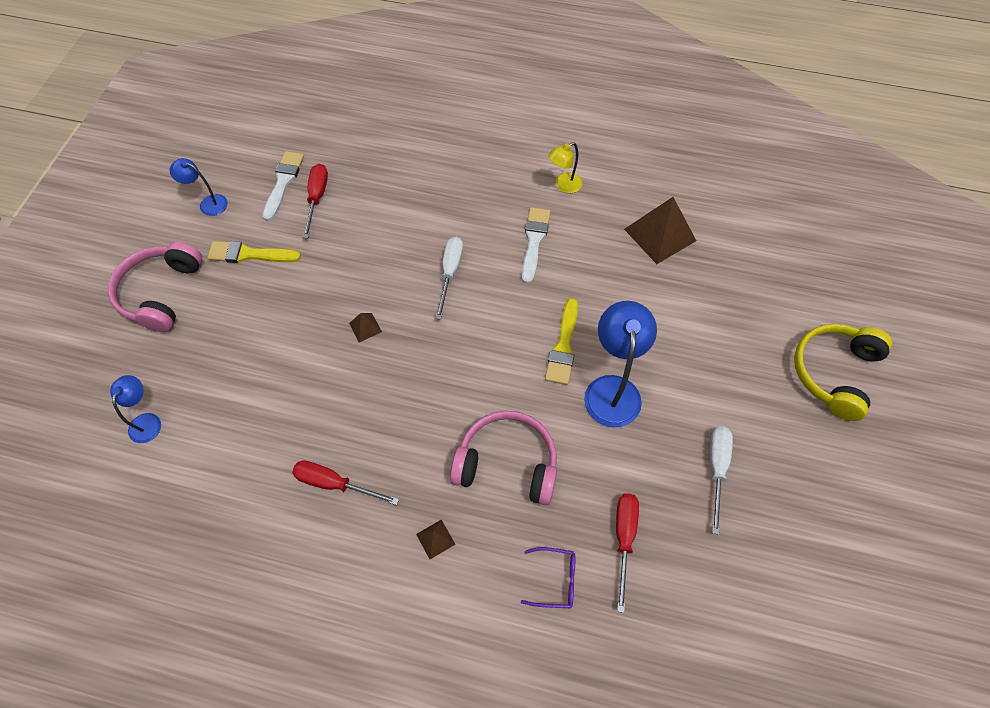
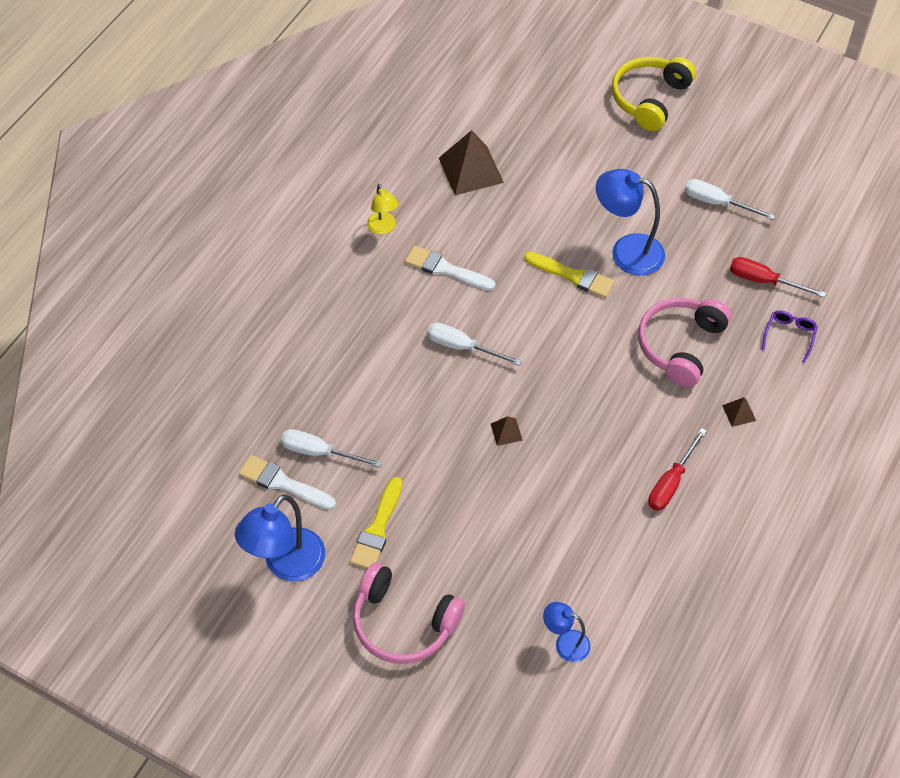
camera: 75 degrees left, 5 degrees down
(208, 203) = (286, 565): blue lamp -> blue lamp, size x1.80
(317, 198) = (319, 452): red screwdriver -> white screwdriver
(834, 373) = (649, 99): yellow headphones -> yellow headphones turned 75 degrees clockwise

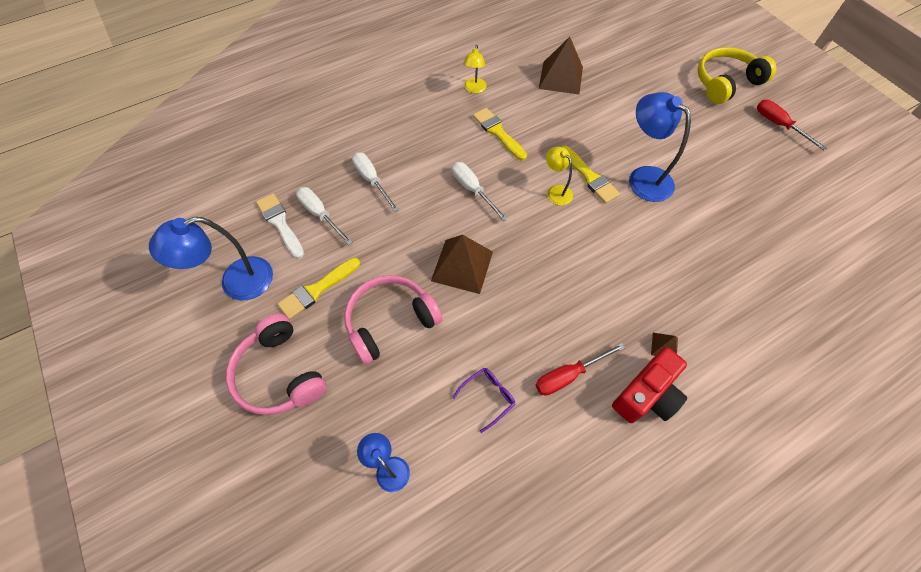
camera: 30 degrees right, 5 degrees up
(445, 269) = (498, 132): white brush -> yellow brush
(506, 432) = (462, 266): brown pyramid -> brown pyramid, size x2.19
(549, 308) = (556, 191): none -> yellow lamp
(680, 345) = (645, 267): pink headphones -> pink headphones (390, 321)
(717, 203) = (739, 174): white screwdriver -> white screwdriver (372, 180)
(747, 464) = (646, 395): none -> red camera
(764, 281) = (747, 249): red screwdriver -> red screwdriver (778, 125)
(789, 335) = (747, 303): purple glasses -> purple glasses (488, 397)

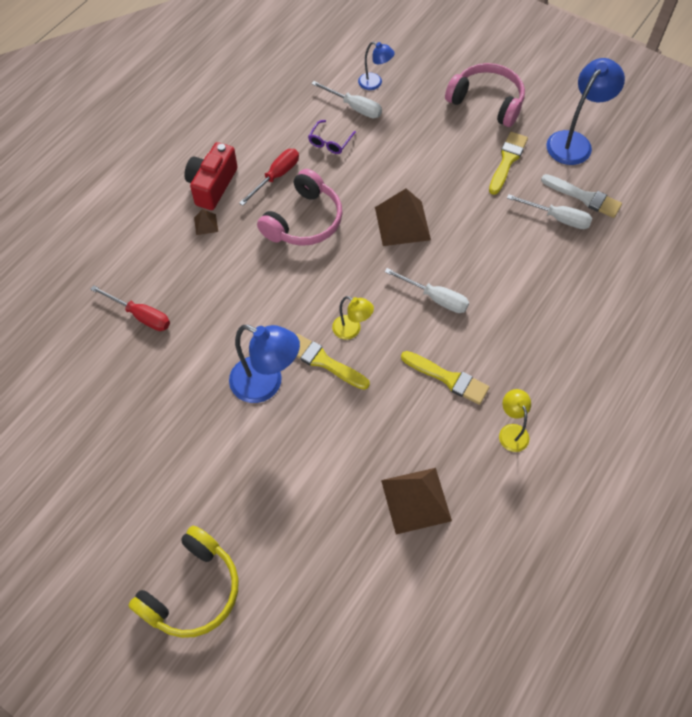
camera: 155 degrees right, 0 degrees up
(372, 180) = (538, 268): white screwdriver -> white screwdriver (354, 107)
(390, 321) = (433, 161): pink headphones -> pink headphones (304, 221)
(778, 125) = (114, 536): red screwdriver -> red screwdriver (140, 316)

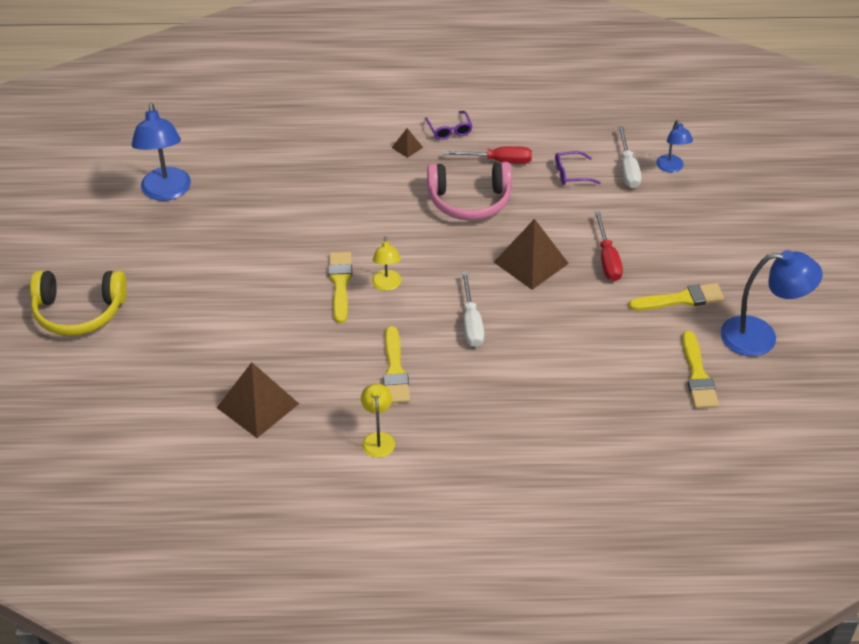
camera: 55 degrees right, 15 degrees down
(140, 316) = (287, 159): red screwdriver -> red screwdriver (607, 259)
(212, 185) = (449, 130): red camera -> purple glasses
(266, 384) = (288, 260): blue lamp -> blue lamp (166, 192)
(486, 102) = (738, 252): pink headphones -> none
(511, 431) = (378, 439): yellow lamp -> yellow lamp turned 45 degrees counterclockwise
(557, 218) = (650, 366): white screwdriver -> none
(584, 197) = (697, 375): white brush -> yellow brush

